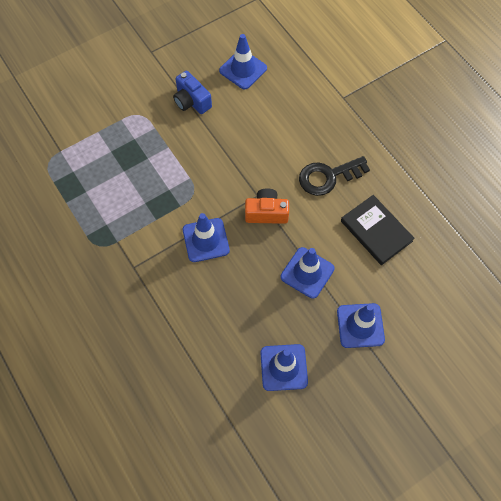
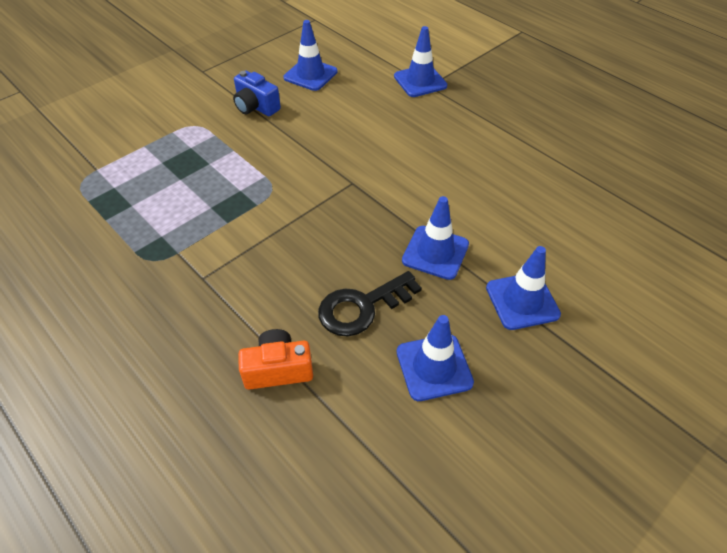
camera: 10 degrees left, 15 degrees down
(206, 240) = (296, 235): blue traffic cone -> blue traffic cone (420, 81)
(266, 213) = (368, 198): orange camera -> orange camera (278, 369)
(328, 177) = (433, 155): black key -> black key (362, 307)
(376, 231) = (507, 199): black book -> none

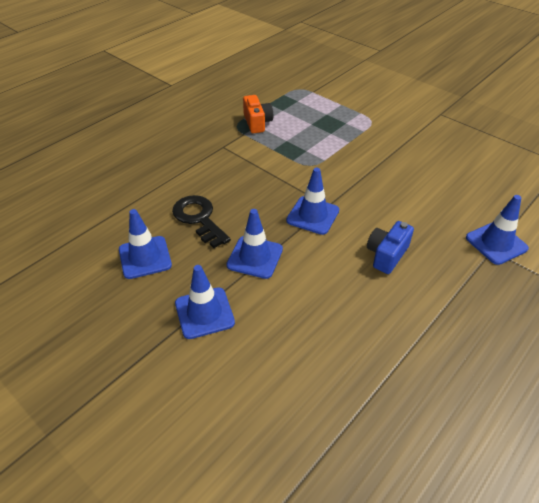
camera: 85 degrees right, 5 degrees down
(256, 107) = (406, 145): blue camera -> blue camera (386, 255)
(278, 369) = (151, 185): orange camera -> orange camera (257, 123)
(310, 75) = (466, 169): blue traffic cone -> blue traffic cone (313, 215)

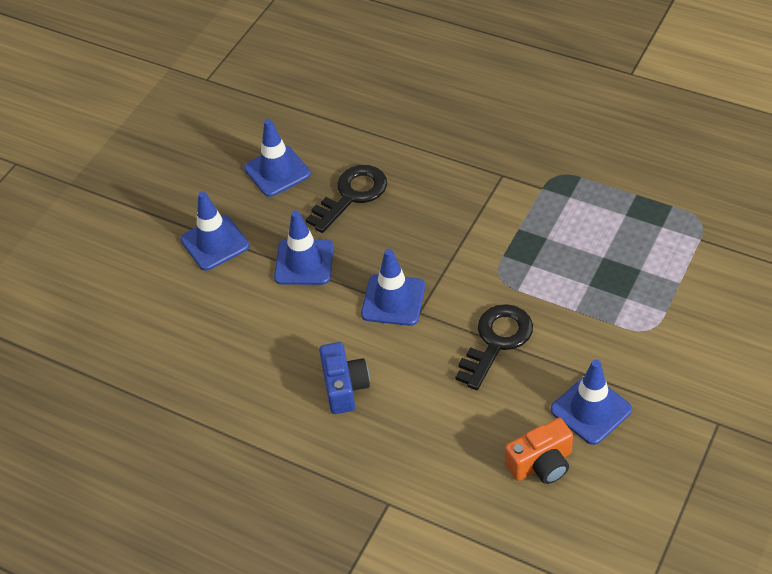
camera: 80 degrees right, 5 degrees up
(257, 123) = (576, 195): orange camera -> orange camera (541, 463)
(364, 176) = (496, 341): none -> black key
(386, 255) = (344, 387): blue camera -> blue camera turned 60 degrees clockwise
(496, 243) = (403, 508): blue traffic cone -> blue traffic cone (591, 410)

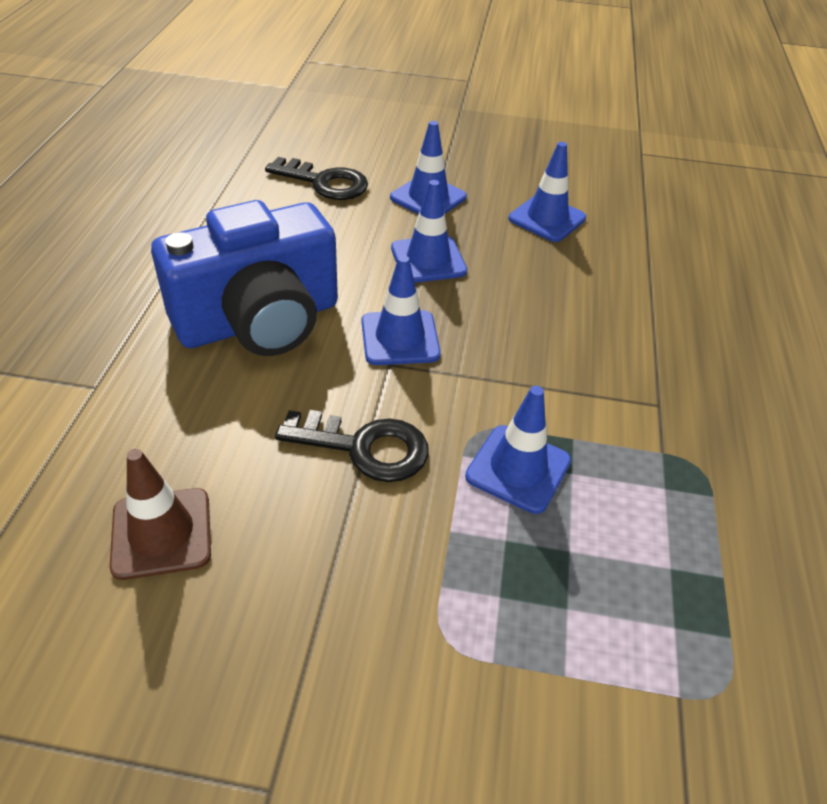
camera: 65 degrees right, 5 degrees down
(344, 387) = (259, 321): blue camera -> blue camera, size x2.16
(351, 195) = (544, 277): black key -> black key (325, 182)
(541, 463) = (161, 533): orange camera -> brown traffic cone
(591, 410) = (266, 581): blue traffic cone -> blue traffic cone (518, 469)

